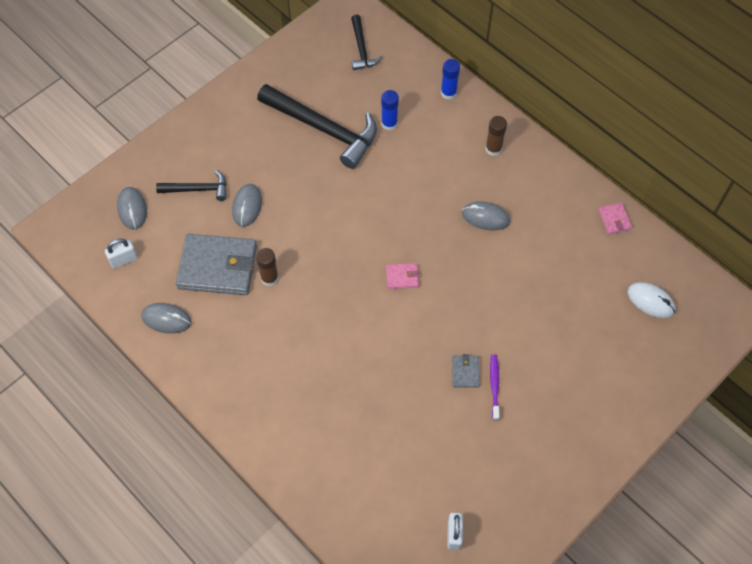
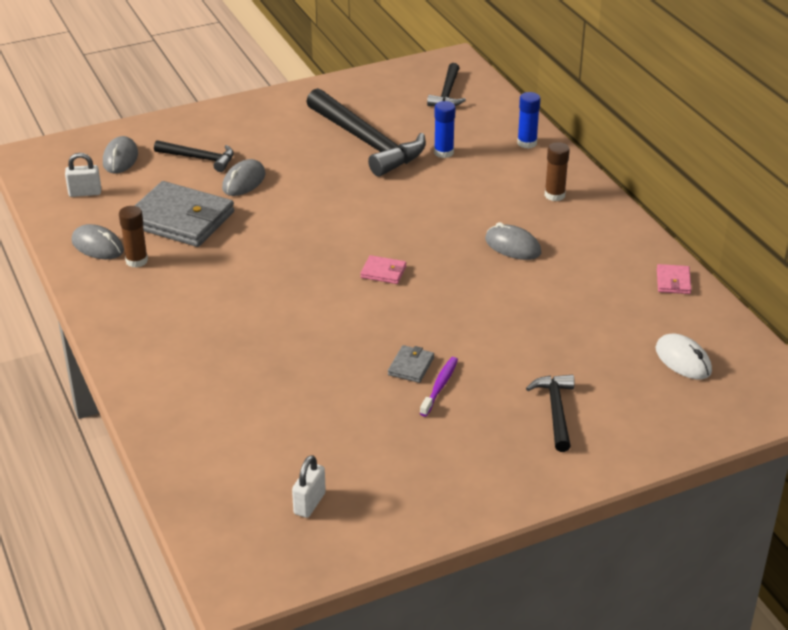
camera: 20 degrees right, 25 degrees down
(269, 278) = (231, 240): brown glue stick -> brown glue stick (136, 261)
(584, 383) = (555, 411): none -> black hammer

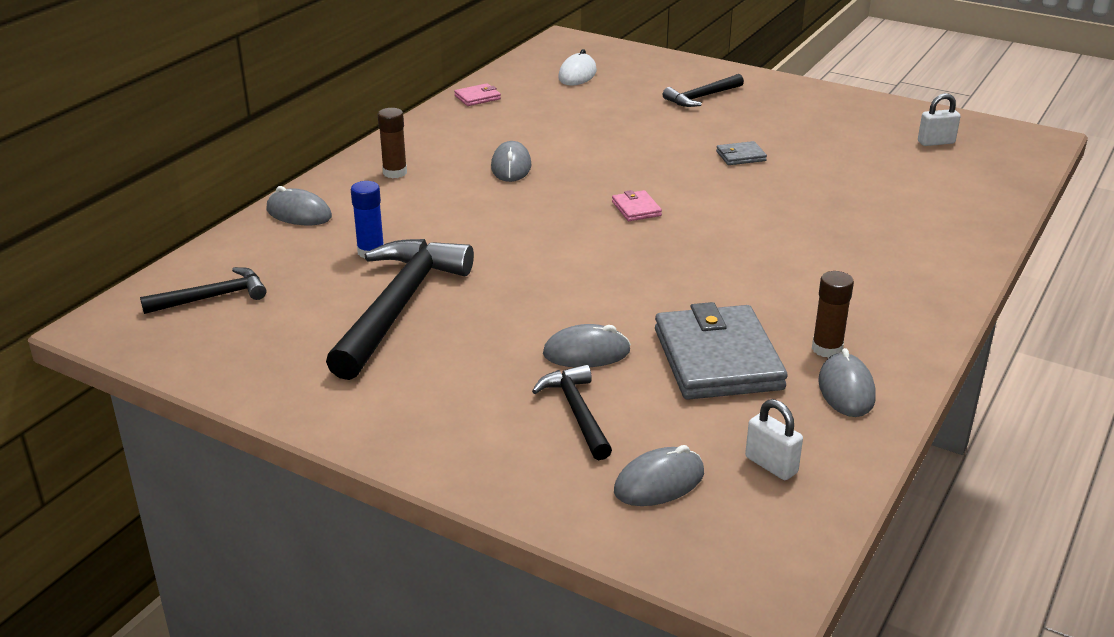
camera: 125 degrees left, 5 degrees down
(439, 386) = (744, 139): purple toothbrush -> none
(527, 143) = (299, 213): blue glue stick -> grey mouse

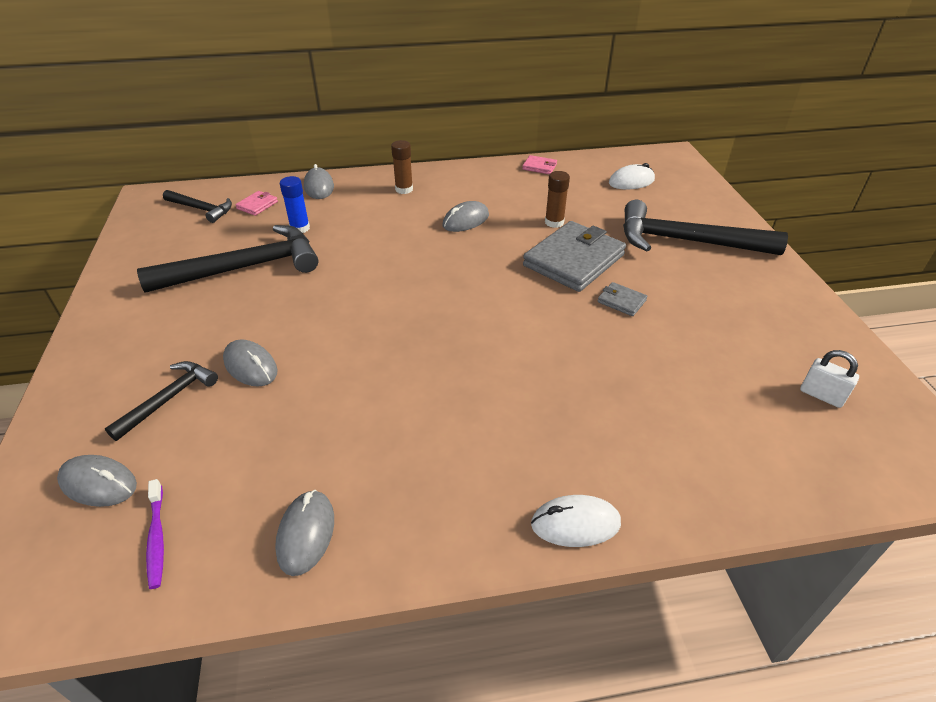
camera: 50 degrees right, 10 degrees up
(636, 209) = (474, 293): pink wallet -> pink wallet (257, 205)
(702, 97) = (686, 241): black hammer -> black hammer, size x1.90
(718, 359) = (294, 434): grey wallet -> grey wallet (574, 260)
(771, 465) = (157, 538): white padlock -> purple toothbrush
(827, 349) = (363, 491): brown glue stick -> brown glue stick (554, 222)
(846, 390) = (306, 534): grey mouse -> grey mouse turned 45 degrees counterclockwise
(954, 277) = (575, 524): none -> white mouse

